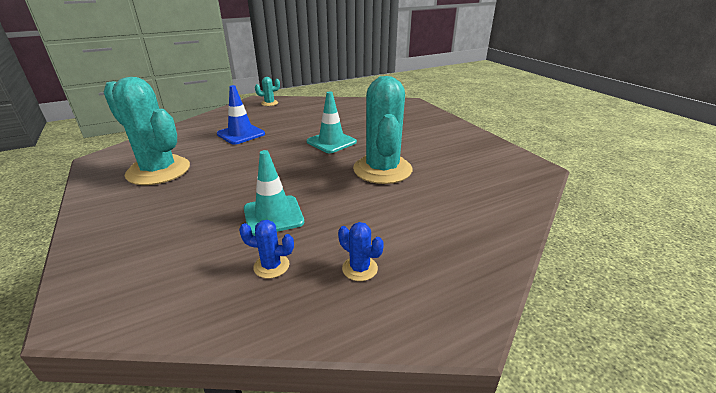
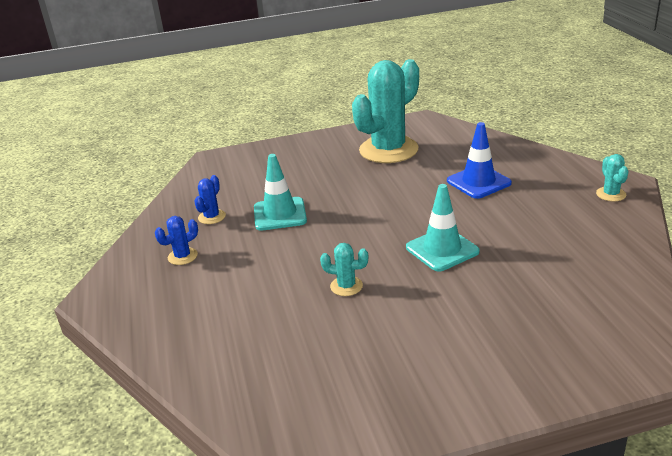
camera: 105 degrees right, 0 degrees up
(382, 169) = (346, 286): turquoise cactus -> turquoise cactus, size x0.41

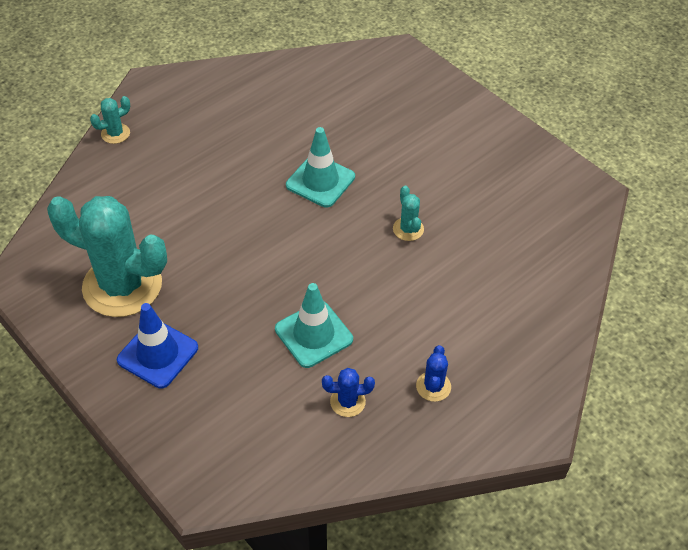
camera: 120 degrees left, 20 degrees up
(182, 256) = (433, 386): blue cactus -> blue cactus turned 75 degrees clockwise
(478, 182) = (182, 184): blue traffic cone -> blue traffic cone (158, 354)
(611, 194) = (177, 90): turquoise cactus -> turquoise cactus (115, 133)

